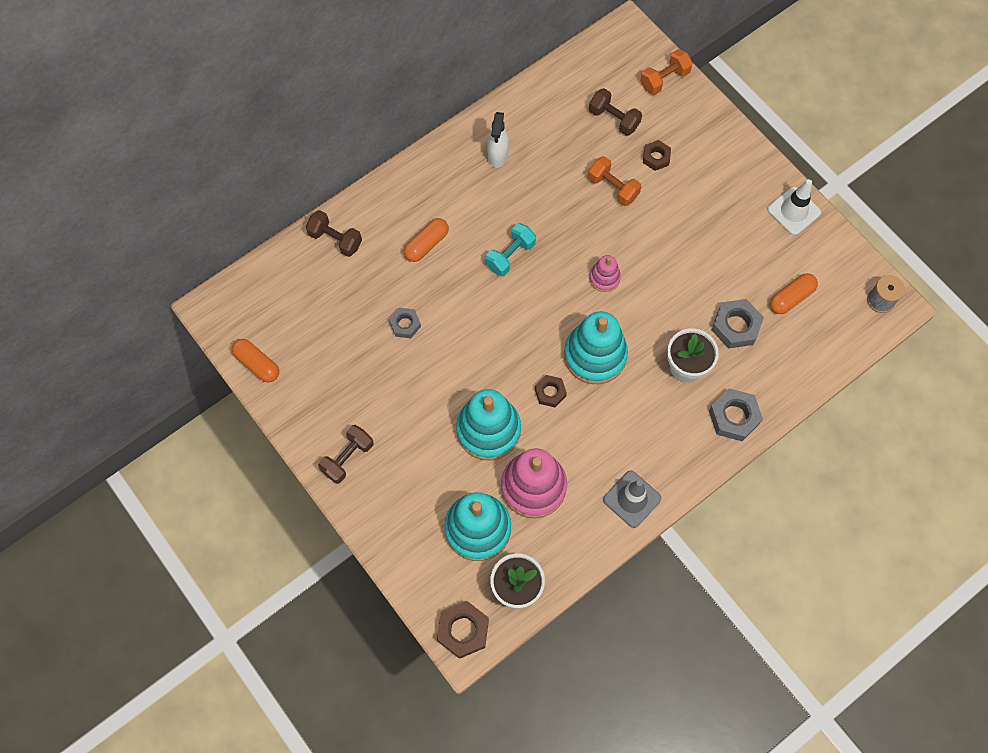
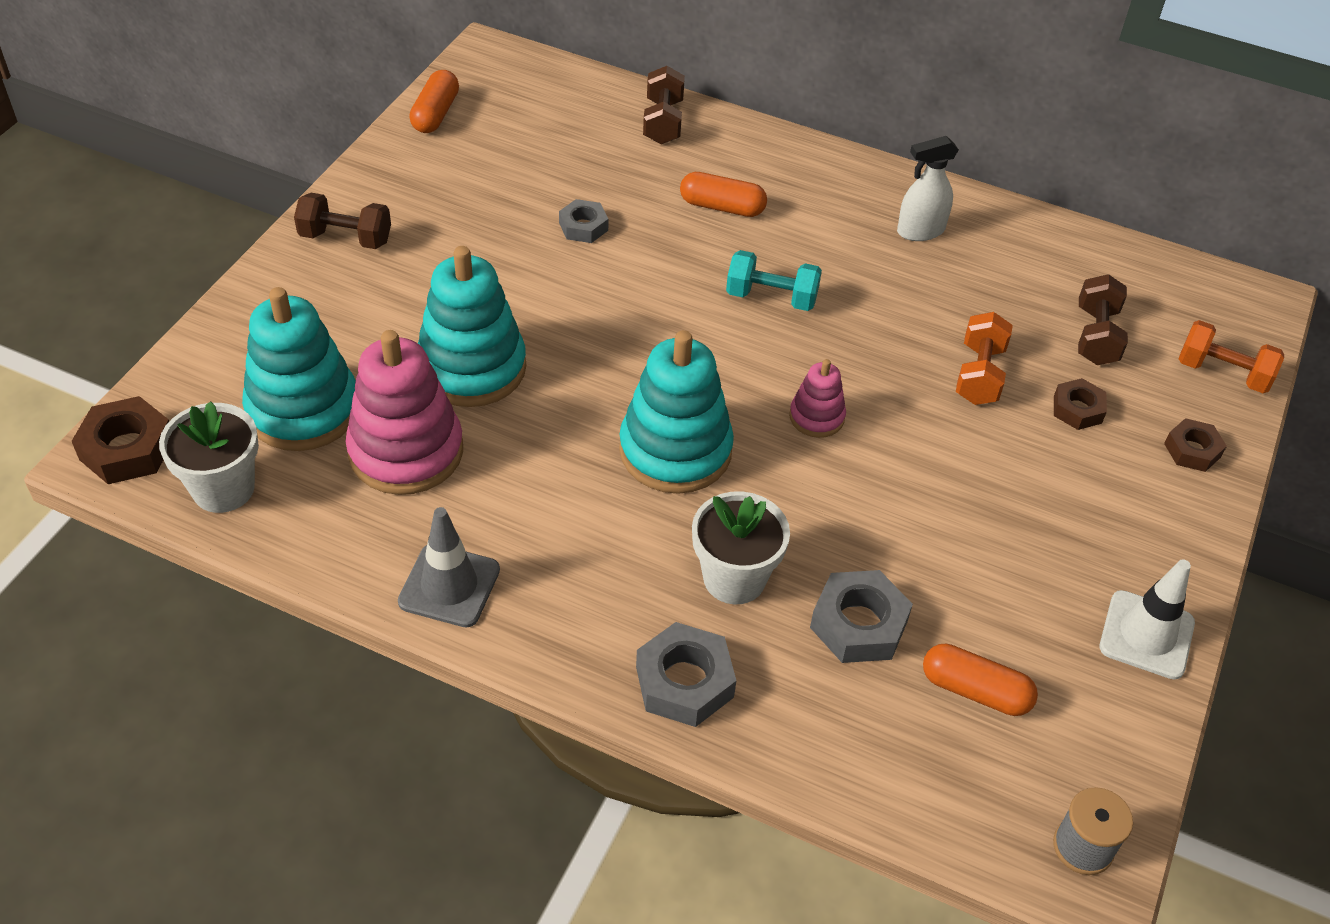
camera: 60 degrees right, 20 degrees down
(550, 392) = (576, 418): brown nut -> brown nut (1192, 450)

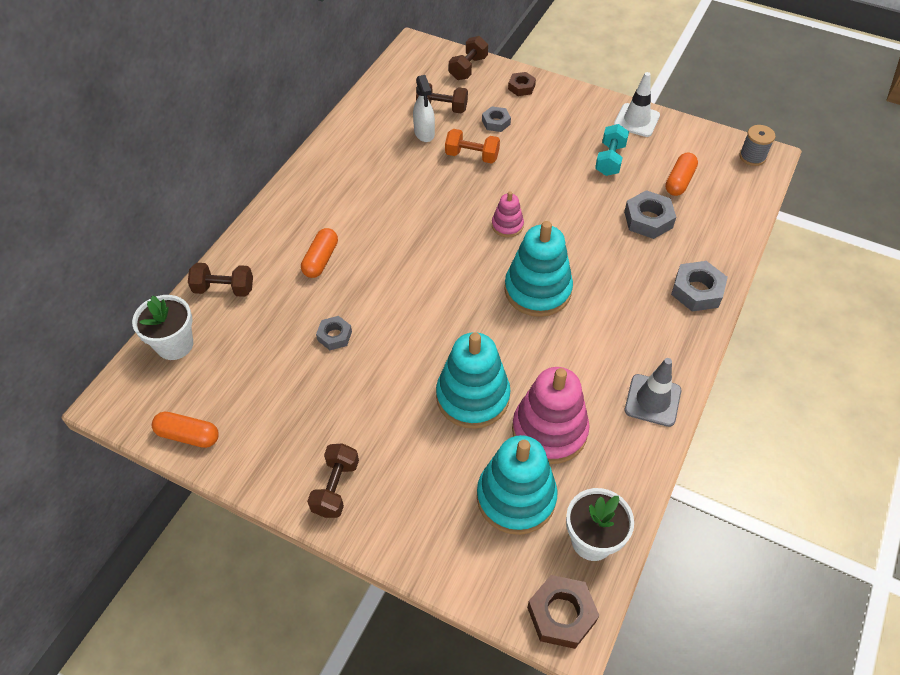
camera: 85 degrees left, 5 degrees up
(734, 578) = (627, 267): white flower pot -> white flower pot (175, 345)
(771, 297) = (408, 239): turquoise dumbbell -> turquoise dumbbell (610, 160)
(920, 231) = (352, 167): white spray bottle -> white spray bottle (424, 133)
(1077, 409) = (496, 122): brown nut -> grey nut
(1222, 373) = (468, 68): orange dumbbell -> brown dumbbell

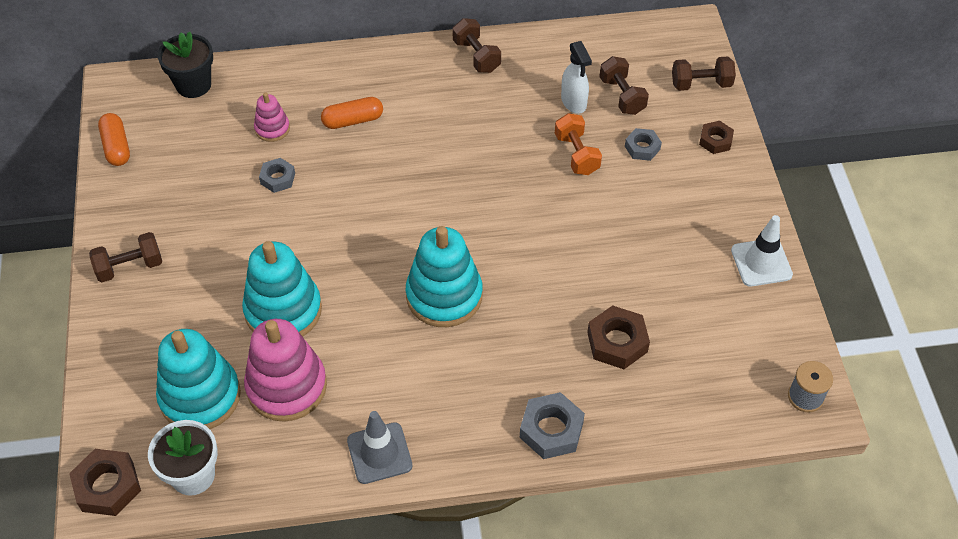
camera: 55 degrees right, 0 degrees up
(175, 345) = (193, 85): white flower pot -> black flower pot
(224, 289) = (271, 79): brown dumbbell -> brown dumbbell (476, 56)
(424, 133) = (574, 102): white spray bottle -> white spray bottle turned 60 degrees counterclockwise
(507, 225) = (507, 230): pink stacking toy -> pink stacking toy (272, 129)
(610, 160) = (676, 268): turquoise dumbbell -> none
(648, 219) = (617, 342): grey nut -> brown nut
(679, 181) = (700, 344): orange capsule -> none

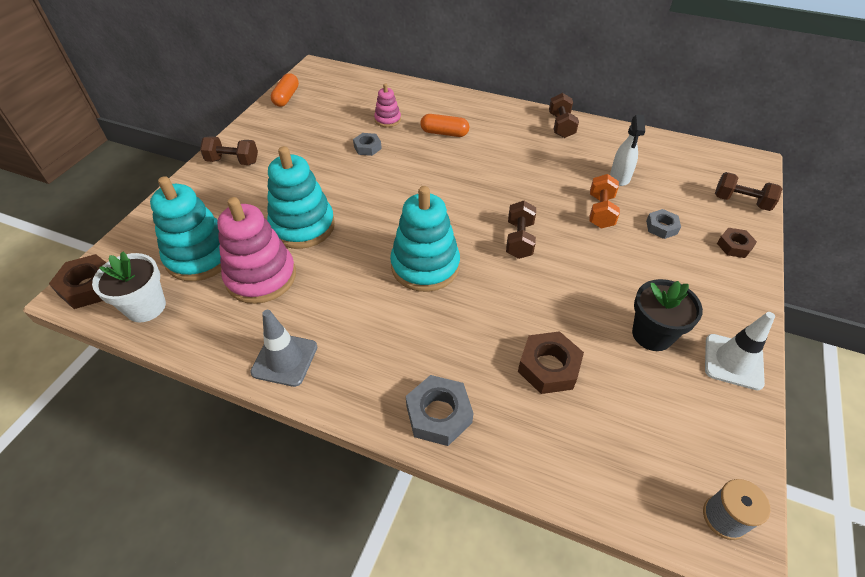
camera: 30 degrees right, 5 degrees down
(193, 85) = (359, 82): black flower pot -> black flower pot (652, 334)
(622, 96) = (664, 186): brown dumbbell -> brown dumbbell (519, 240)

